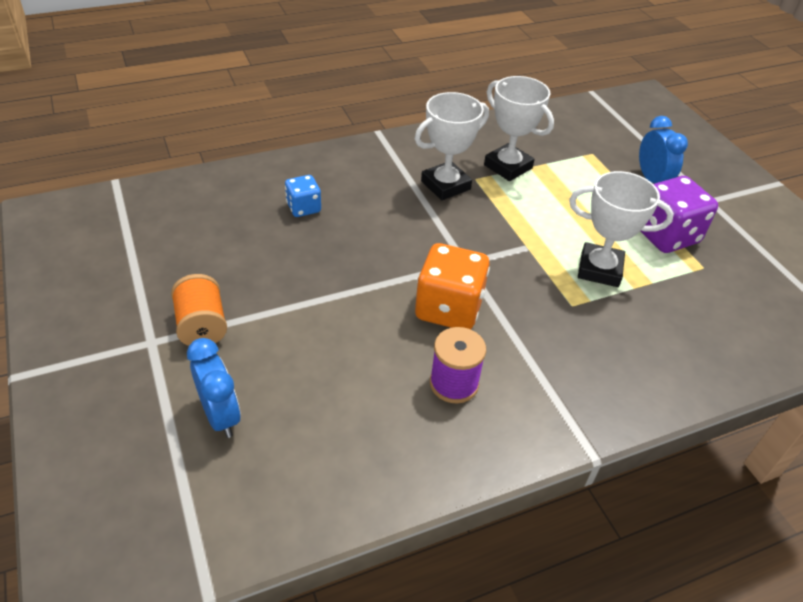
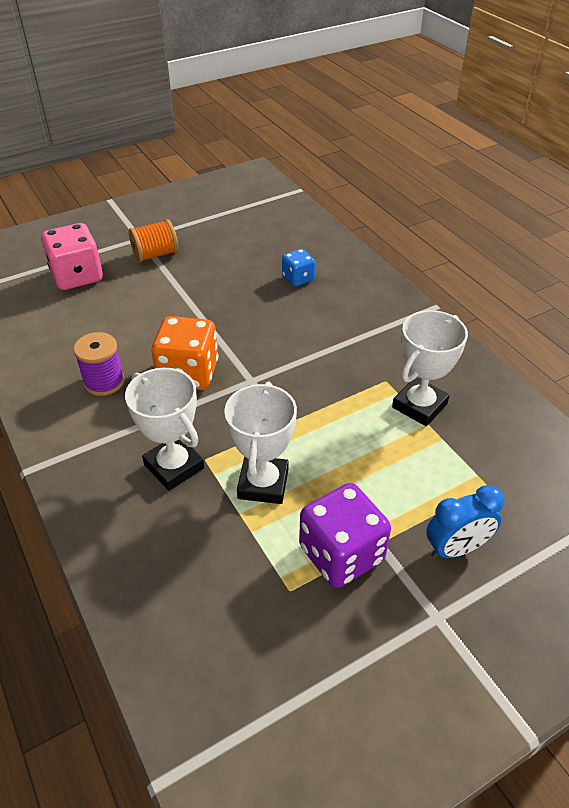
camera: 85 degrees right, 0 degrees up
(221, 415) = (77, 276): blue clock -> pink dice
(445, 185) = (364, 360): white trophy -> white trophy (174, 466)

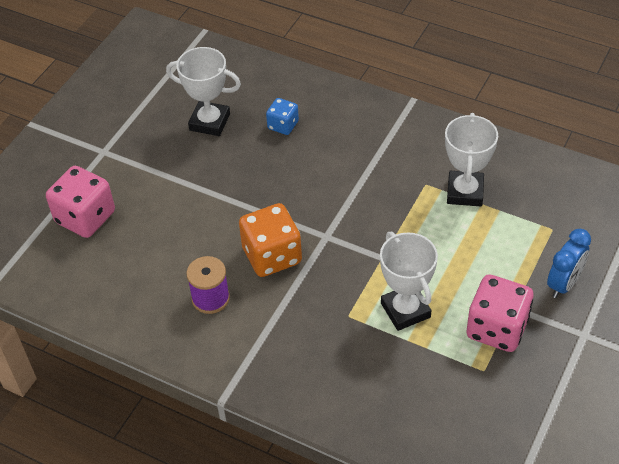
camera: 30 degrees left, 5 degrees up
(155, 254) = (136, 161): orange spool -> none
(174, 466) = (331, 333): white trophy -> white trophy (209, 122)
(341, 554) = (497, 328): purple dice -> pink dice

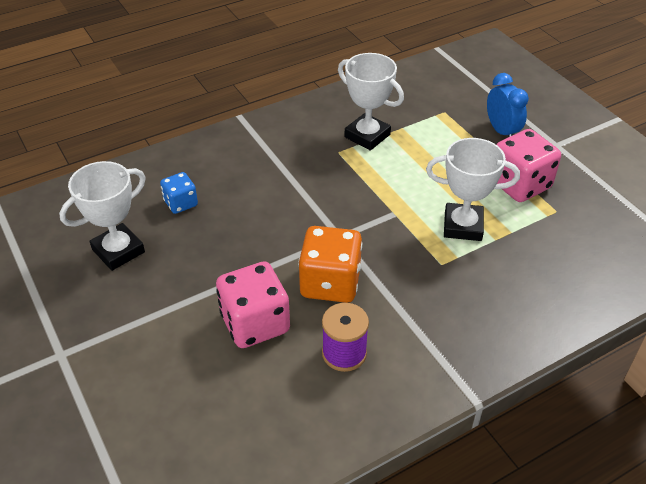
camera: 60 degrees left, 5 degrees down
(85, 217) = (138, 414): pink dice -> pink dice (255, 323)

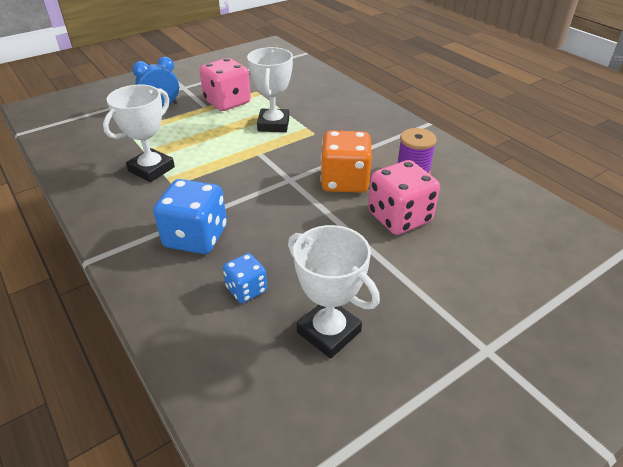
camera: 95 degrees left, 5 degrees down
(255, 171) = (196, 237): none -> blue dice

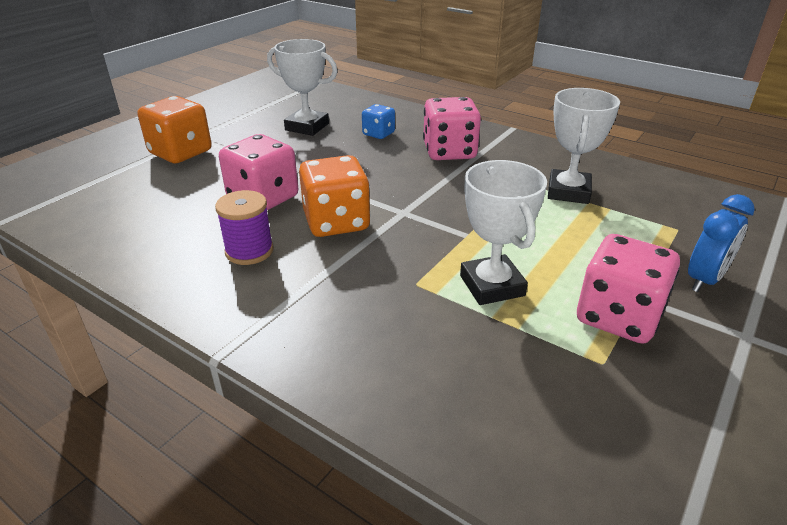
camera: 160 degrees right, 5 degrees down
(196, 237) = (449, 152): blue dice -> pink dice
(496, 313) = (180, 152): none -> orange dice

